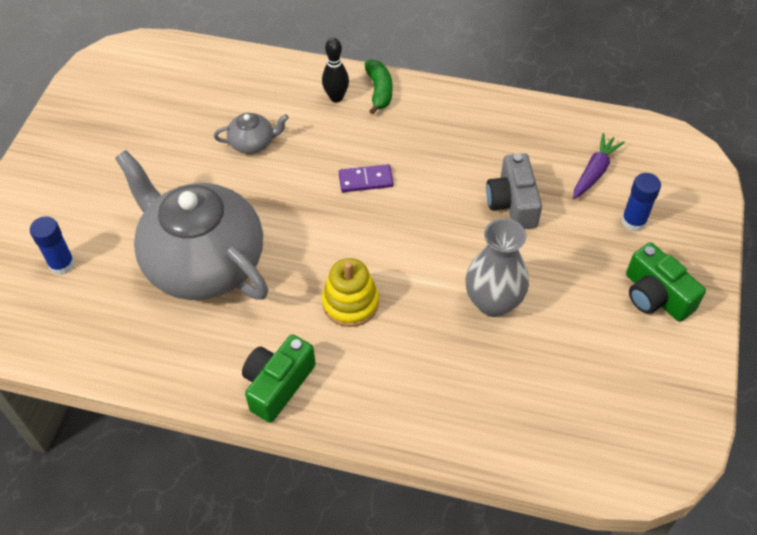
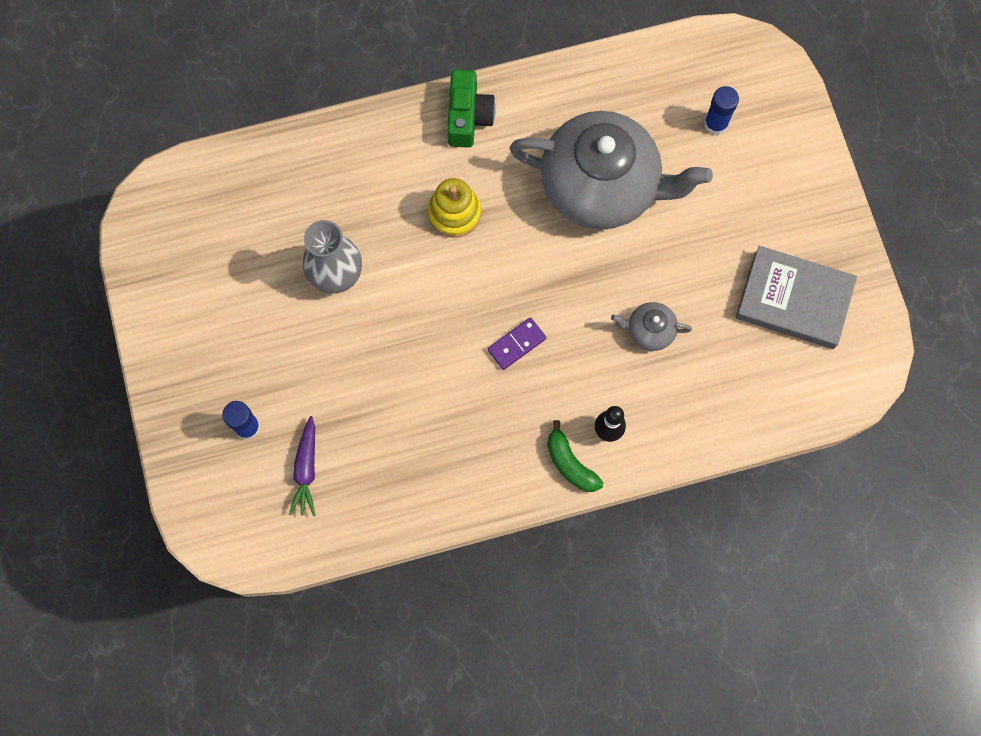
camera: 150 degrees right, 20 degrees up
(127, 114) = (794, 300): none -> grey book
(253, 143) = (649, 331): grey teapot -> grey teapot turned 45 degrees clockwise
(512, 203) = (367, 389): grey camera -> none
(655, 296) = (200, 354): green camera -> none

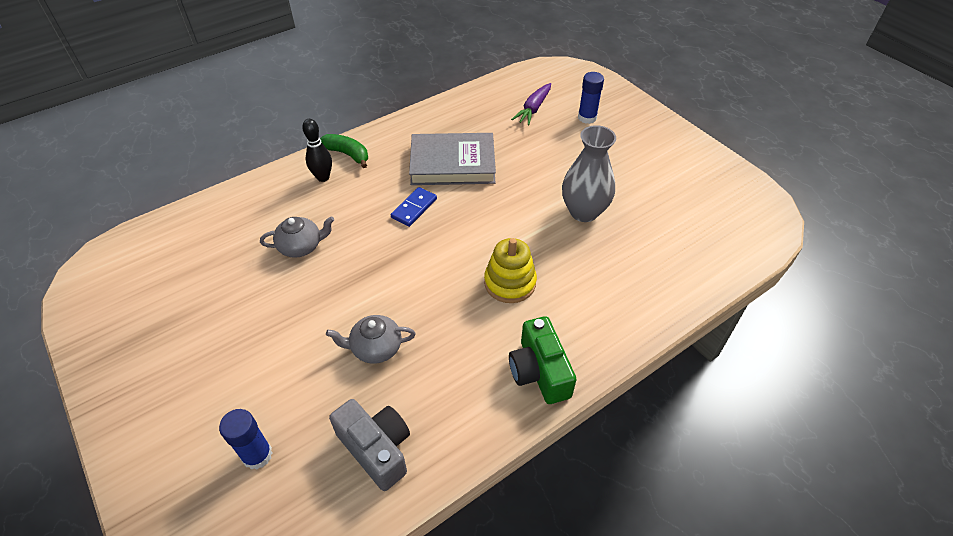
camera: 160 degrees right, 25 degrees down
(306, 469) = (533, 109): purple carrot -> purple carrot turned 135 degrees counterclockwise
(516, 344) = (414, 208): purple domino -> blue domino
(601, 186) = (375, 348): grey teapot -> grey teapot, size x0.40
(622, 98) = (376, 448): none -> grey camera
(794, 300) = (162, 306): grey book -> grey book (452, 163)

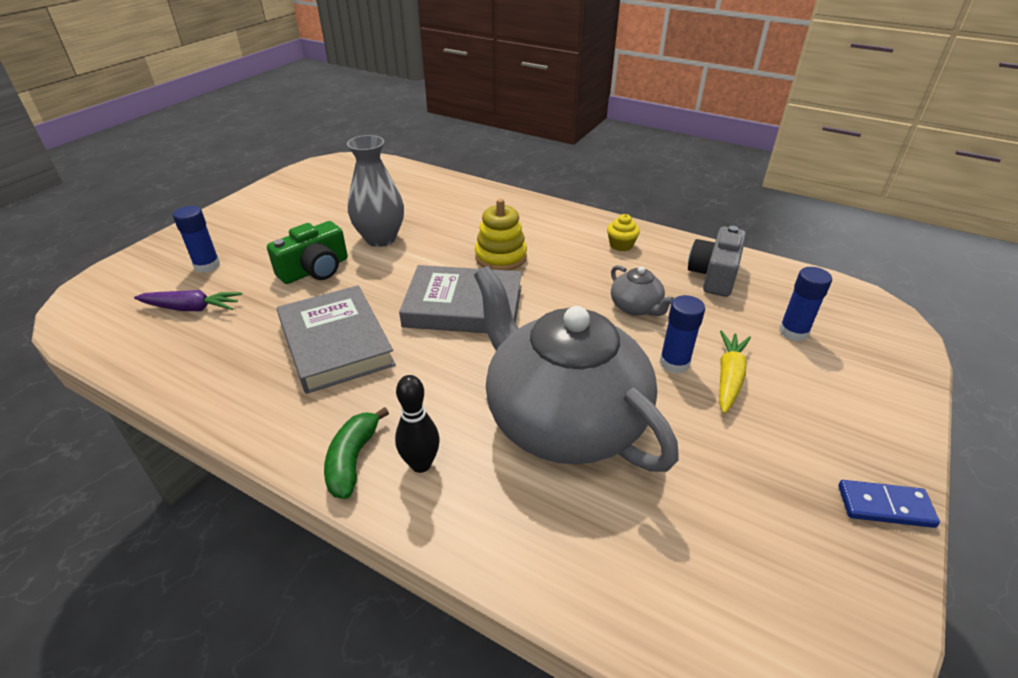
camera: 115 degrees left, 10 degrees down
(256, 362) = (729, 377): none -> yellow carrot
(297, 335) = (674, 363): none -> blue glue stick
(301, 246) = (563, 420): grey teapot -> grey teapot, size x2.47
(414, 208) = (436, 347): blue domino -> blue domino (885, 506)
(452, 236) = (463, 306): none -> grey book
(478, 392) = (621, 245): none -> yellow cupcake
(539, 371) = (577, 225): green camera -> green camera (315, 270)

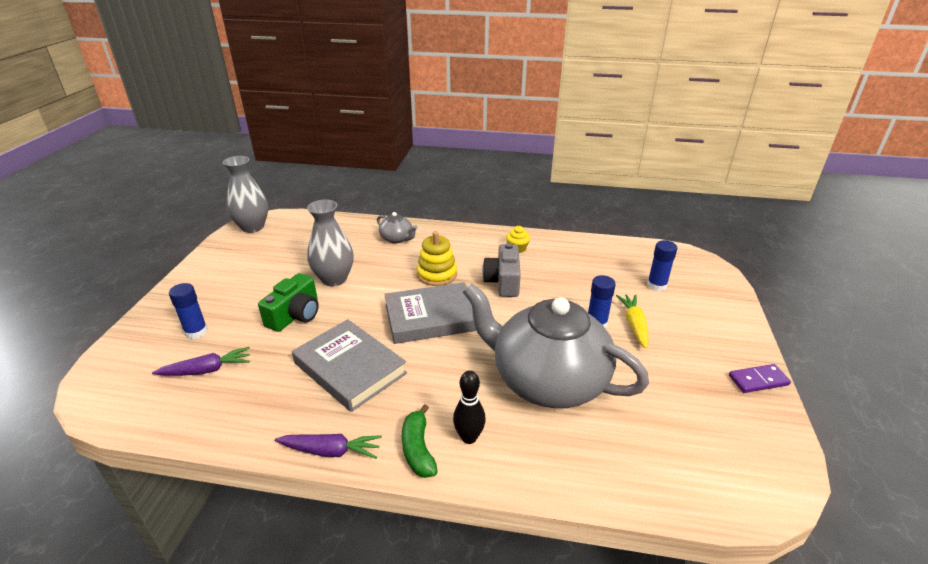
camera: 20 degrees left, 5 degrees down
(257, 432) = (330, 451): none -> purple carrot
(330, 167) = (253, 227): none -> grey vase
(636, 307) = (551, 291): grey teapot -> grey teapot (397, 239)
(714, 275) = (589, 257): grey camera -> grey camera (503, 281)
(885, 506) = (758, 380): blue domino -> purple domino

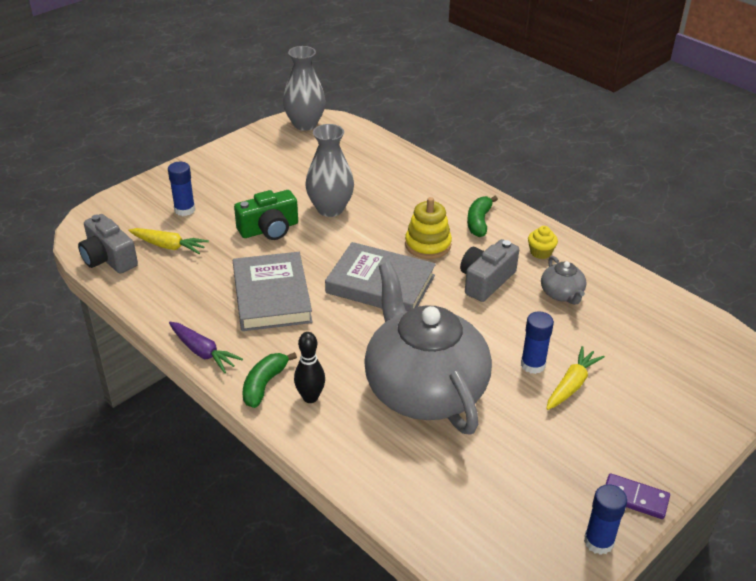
camera: 35 degrees right, 5 degrees up
(146, 410) = (108, 258): none -> grey camera
(206, 370) = (168, 246): purple carrot -> yellow carrot
(397, 239) = (426, 190): grey teapot -> grey teapot (562, 294)
(456, 245) = (479, 222): none -> green banana
(656, 285) = (650, 360): blue glue stick -> blue glue stick (598, 542)

